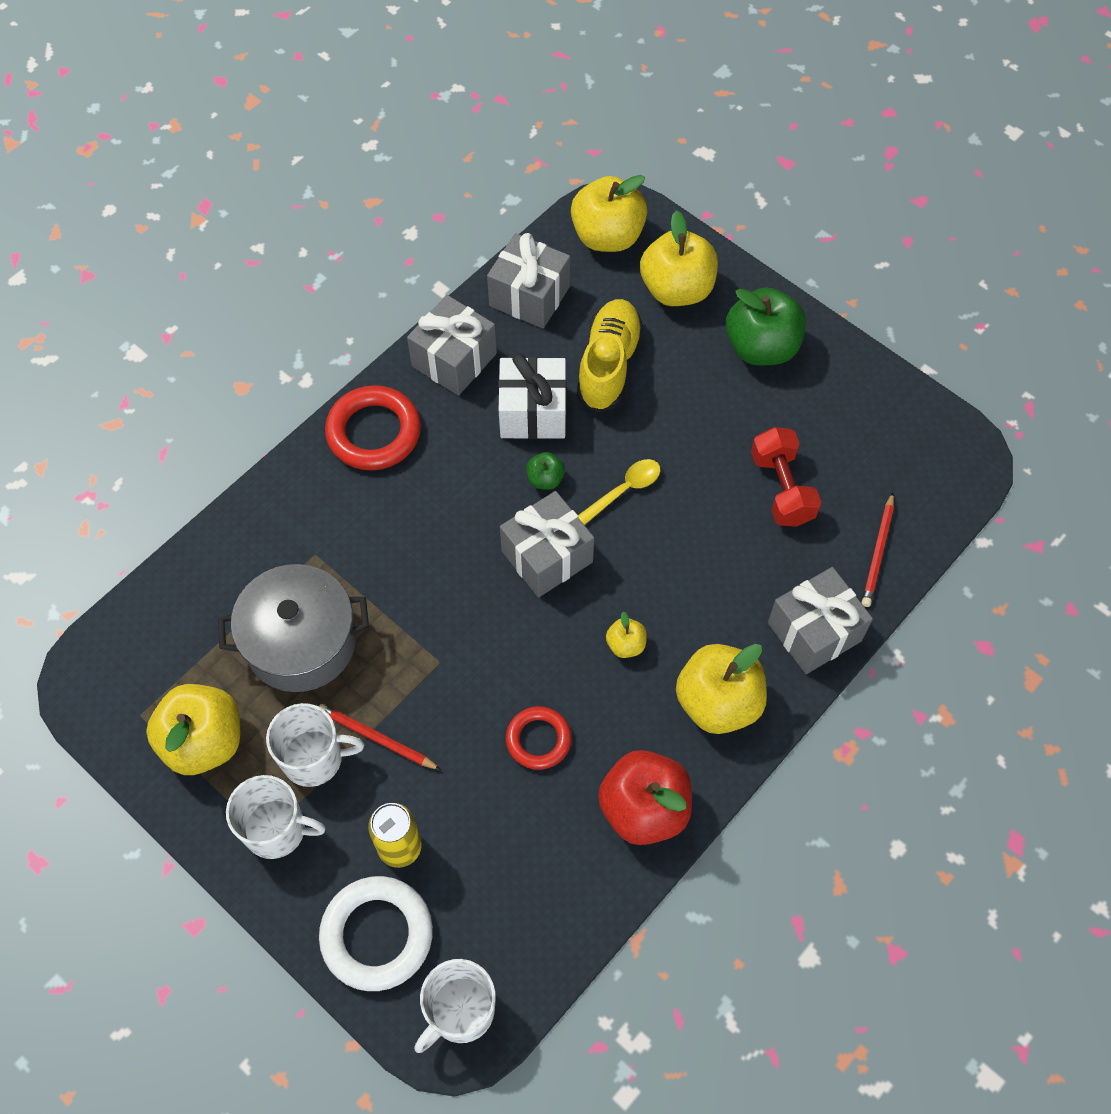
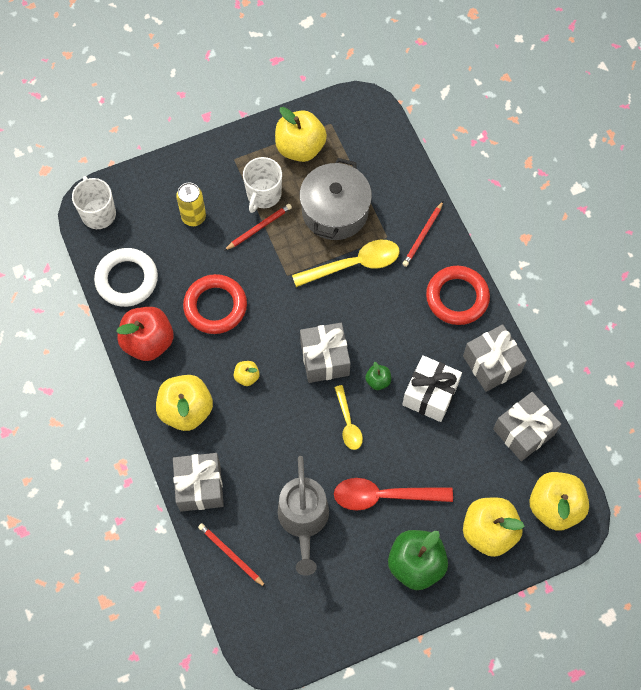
camera: 115 degrees right, 5 degrees up
(277, 829) = (234, 165): white mug -> none
(293, 509) = (423, 235): none -> red pencil
(377, 935) = (155, 191): white ring -> white ring (127, 279)
(380, 579) = (354, 264): none -> yellow spoon
(538, 740) = (215, 306): red ring -> red ring, size x1.61
(608, 365) = (445, 457): yellow shoe -> none
(697, 412) = (384, 496): none -> red spoon
(781, 488) = (303, 519): red dumbbell -> grey watering can

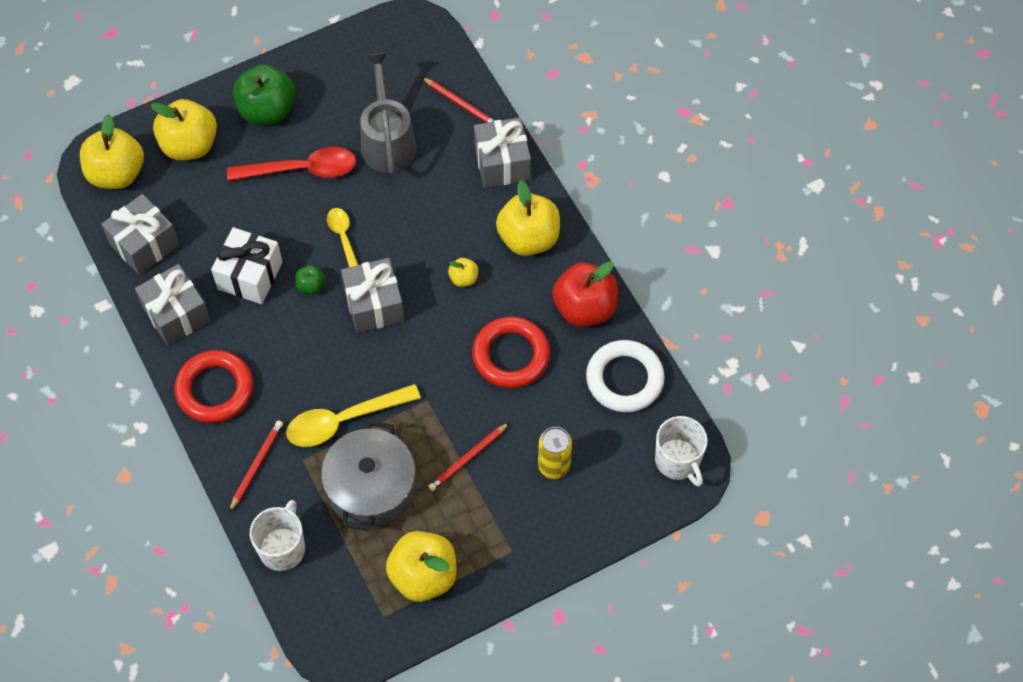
camera: 175 degrees right, 5 degrees down
(263, 195) = (466, 504): white mug -> white mug (282, 548)

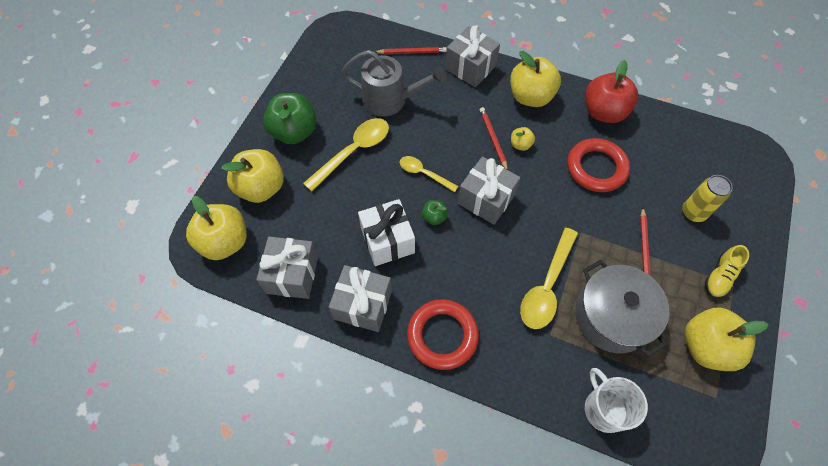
camera: 40 degrees left, 0 degrees up
(256, 465) = (525, 365): red pencil -> red pencil (493, 139)
(302, 170) = (353, 152): red spoon -> yellow spoon
(387, 141) = (390, 100): grey watering can -> grey watering can turned 150 degrees clockwise
(507, 536) = (719, 277): none -> yellow shoe
(624, 379) = (669, 134): white ring -> none
(678, 461) = (748, 157): white mug -> none

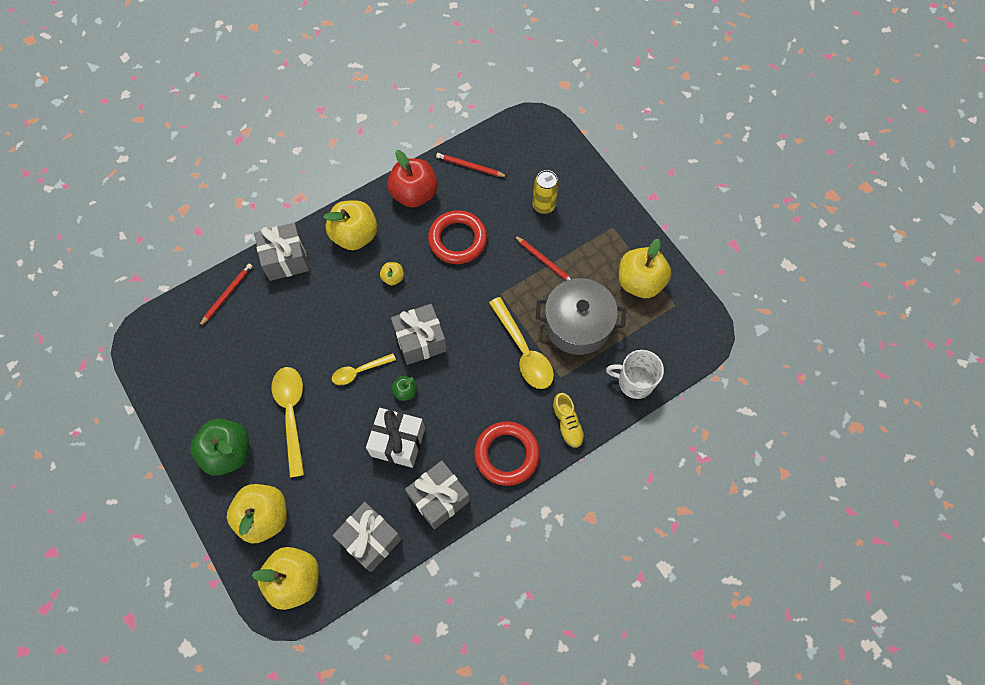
camera: 55 degrees left, 5 degrees up
(390, 100) = (263, 348): grey watering can -> none
(493, 139) = (371, 295): red pencil -> red pencil (470, 167)
(719, 277) = (601, 231): yellow shoe -> yellow shoe (567, 424)

